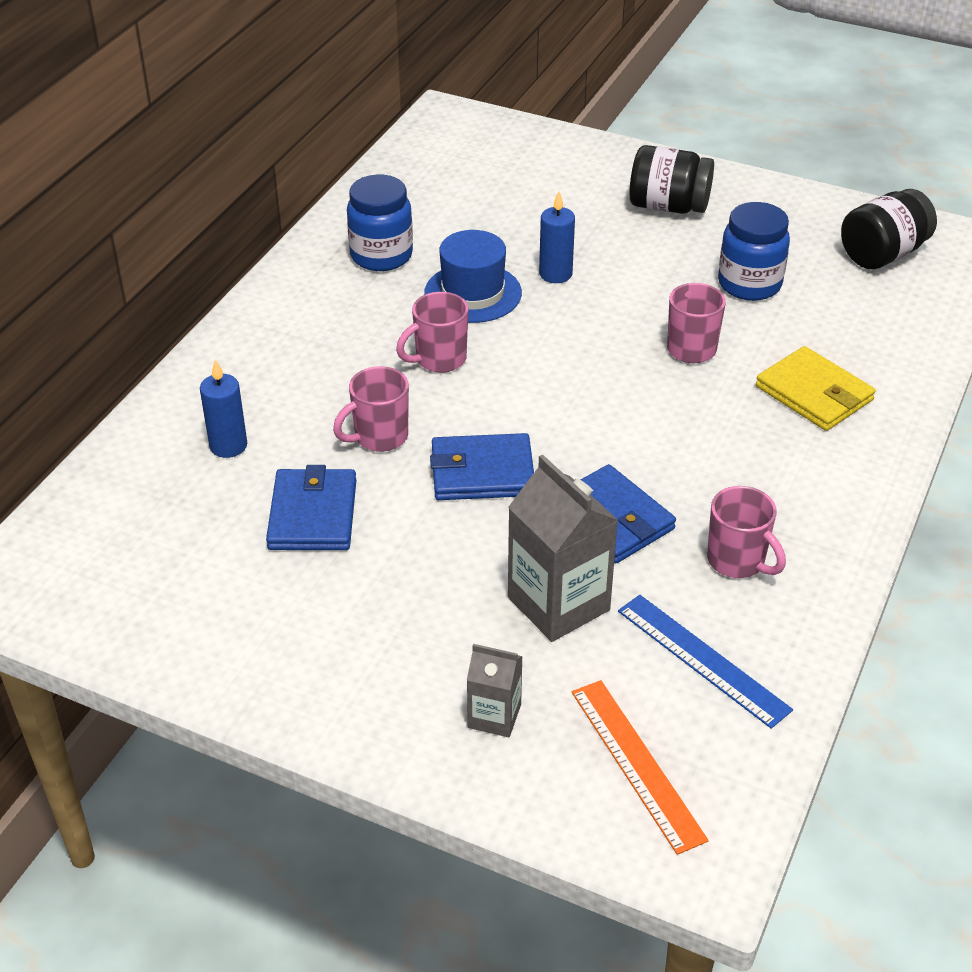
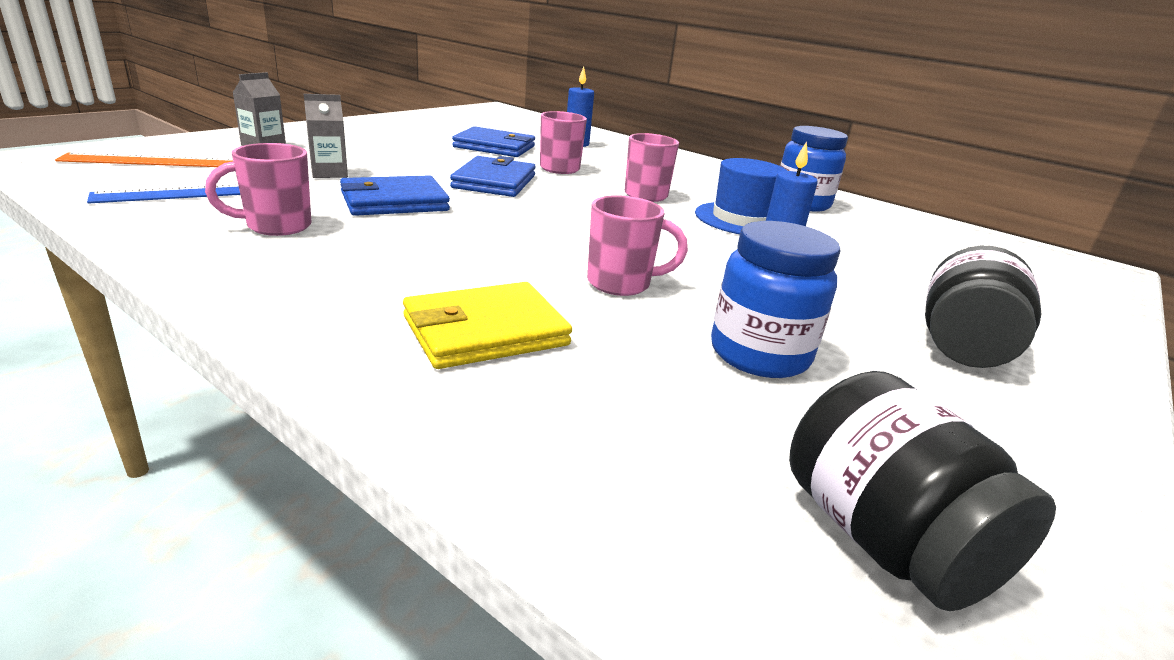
camera: 100 degrees right, 15 degrees down
(558, 604) = (329, 173): grey carton -> grey carton, size x0.55

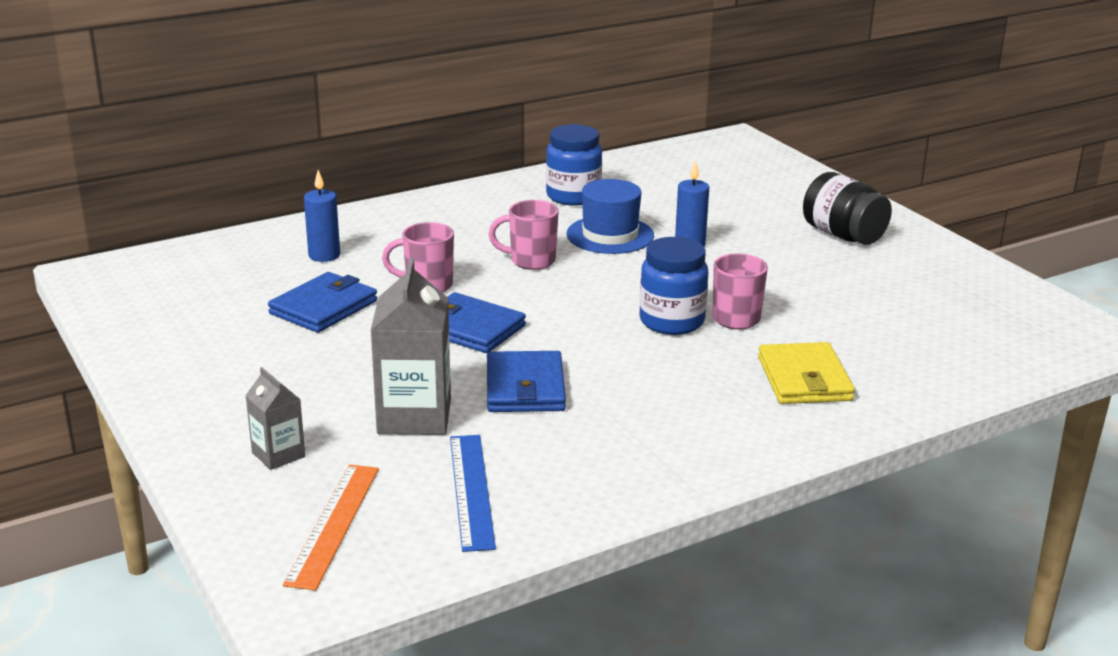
camera: 65 degrees left, 0 degrees up
(276, 226) = (586, 448): pink mug -> none
(329, 173) = (414, 416): grey carton -> grey carton, size x1.82
(759, 355) = (845, 299): blue jar -> blue jar (671, 322)
(883, 539) = (1001, 319): black jar -> none

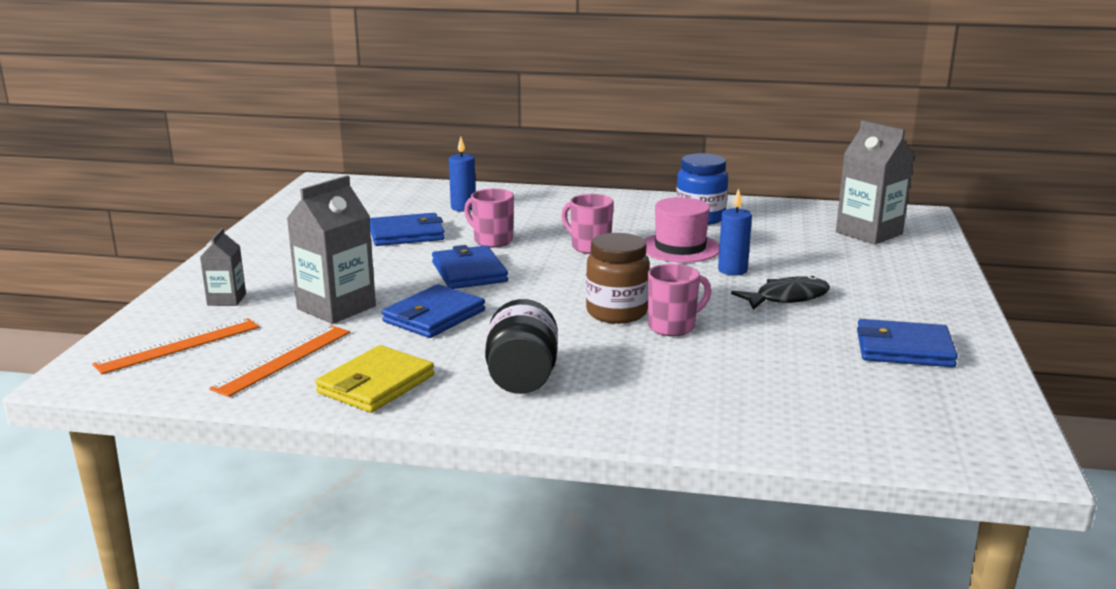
camera: 40 degrees right, 5 degrees down
(472, 490) = (283, 360): blue ruler -> orange ruler
(610, 235) = (680, 248): blue hat -> pink hat
(671, 322) = (616, 313): blue jar -> brown jar
(730, 170) = (869, 233): none -> grey carton
(772, 257) = (787, 298): none -> black fish
(804, 379) = (646, 384): yellow wallet -> yellow wallet (376, 384)
(843, 235) = (886, 302): black jar -> black jar (522, 377)
(917, 274) = (904, 349): none -> blue wallet

